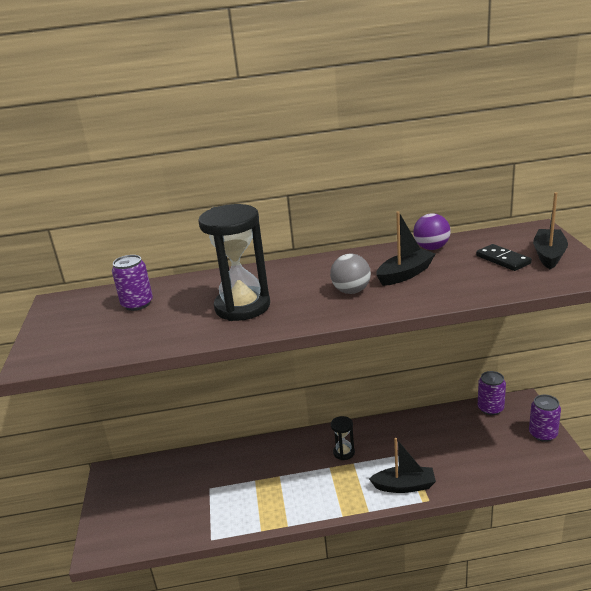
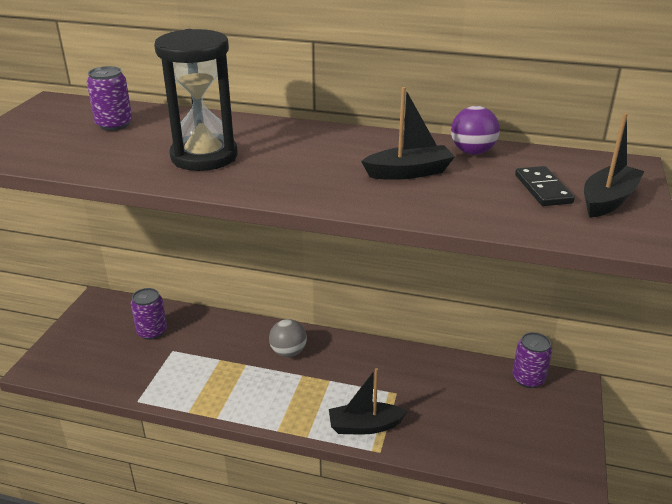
camera: 20 degrees right, 5 degrees up
(344, 452) = (328, 366): black hourglass -> none
(351, 291) = (330, 173): grey ball -> grey ball (288, 352)
(404, 486) = (365, 426): black boat -> black boat turned 150 degrees clockwise
(543, 434) = (570, 431): purple can -> purple can (152, 331)

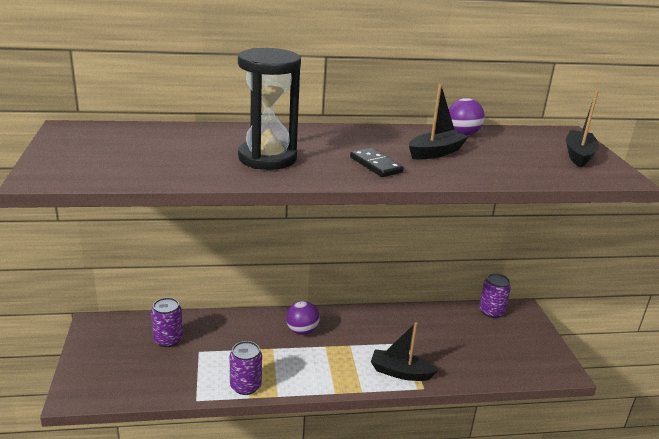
camera: 25 degrees left, 5 degrees down
(114, 124) = (155, 141): purple can -> purple can (245, 386)
(288, 352) = (302, 331): grey ball -> purple ball
(365, 426) = (400, 372): black boat -> black boat turned 45 degrees clockwise
(543, 189) = (533, 153): black domino -> black domino (376, 165)

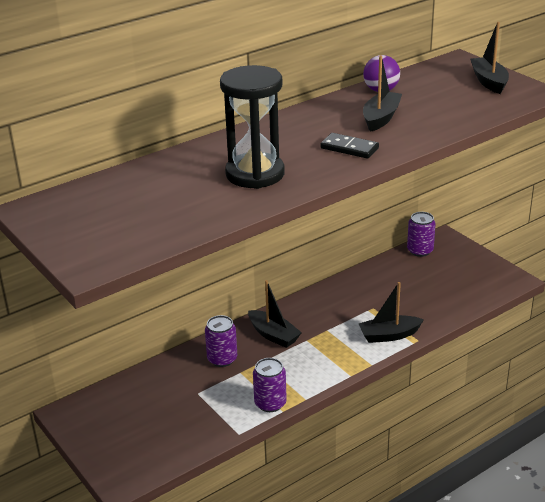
camera: 25 degrees left, 5 degrees up
(168, 340) = (157, 395): purple can -> purple can (222, 359)
(302, 331) = (273, 335): purple ball -> black boat

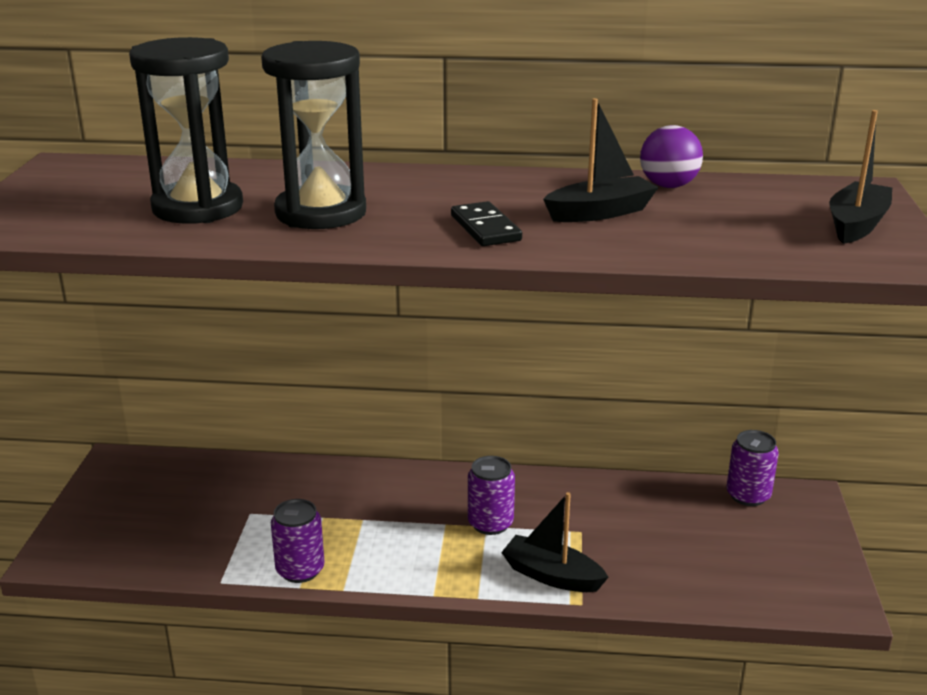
camera: 40 degrees right, 5 degrees down
(183, 199) = (198, 208): none -> black hourglass
(222, 359) = (327, 492): purple can -> purple can (490, 523)
(273, 335) = (417, 498): black boat -> none

